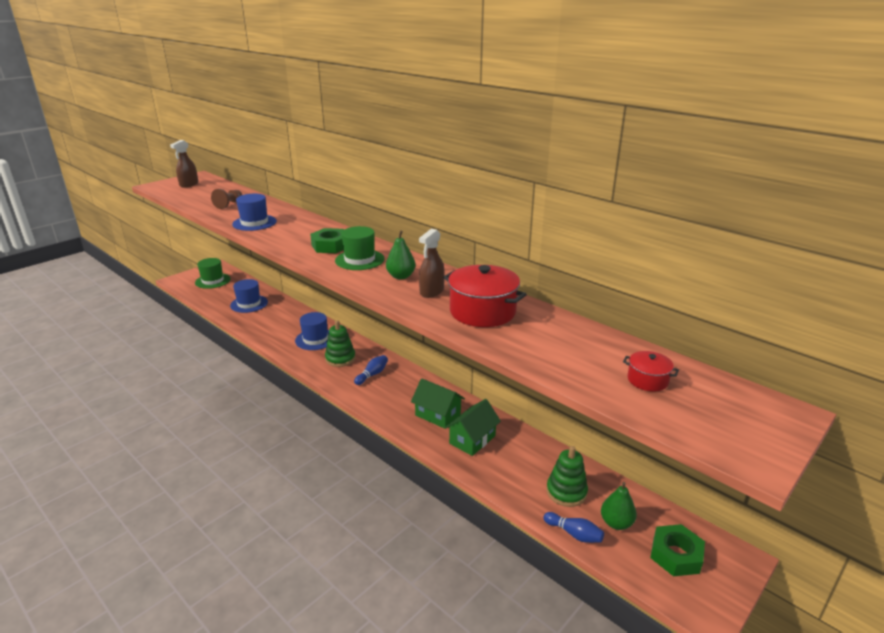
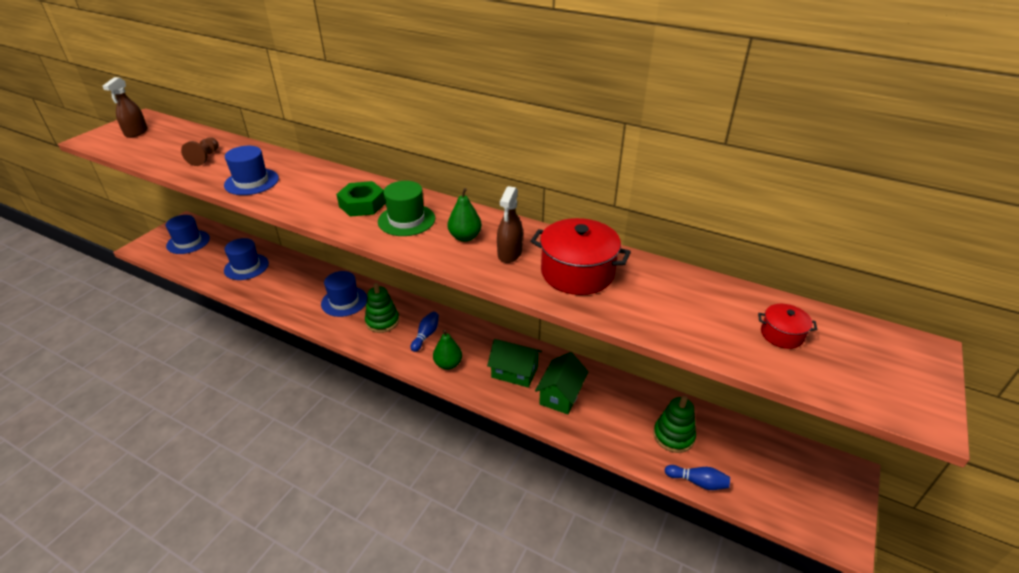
camera: 15 degrees left, 10 degrees up
(212, 281) = (188, 242): green hat -> blue hat
(616, 523) = (731, 460): green pear -> green pear (448, 364)
(676, 555) = (795, 482): green nut -> none

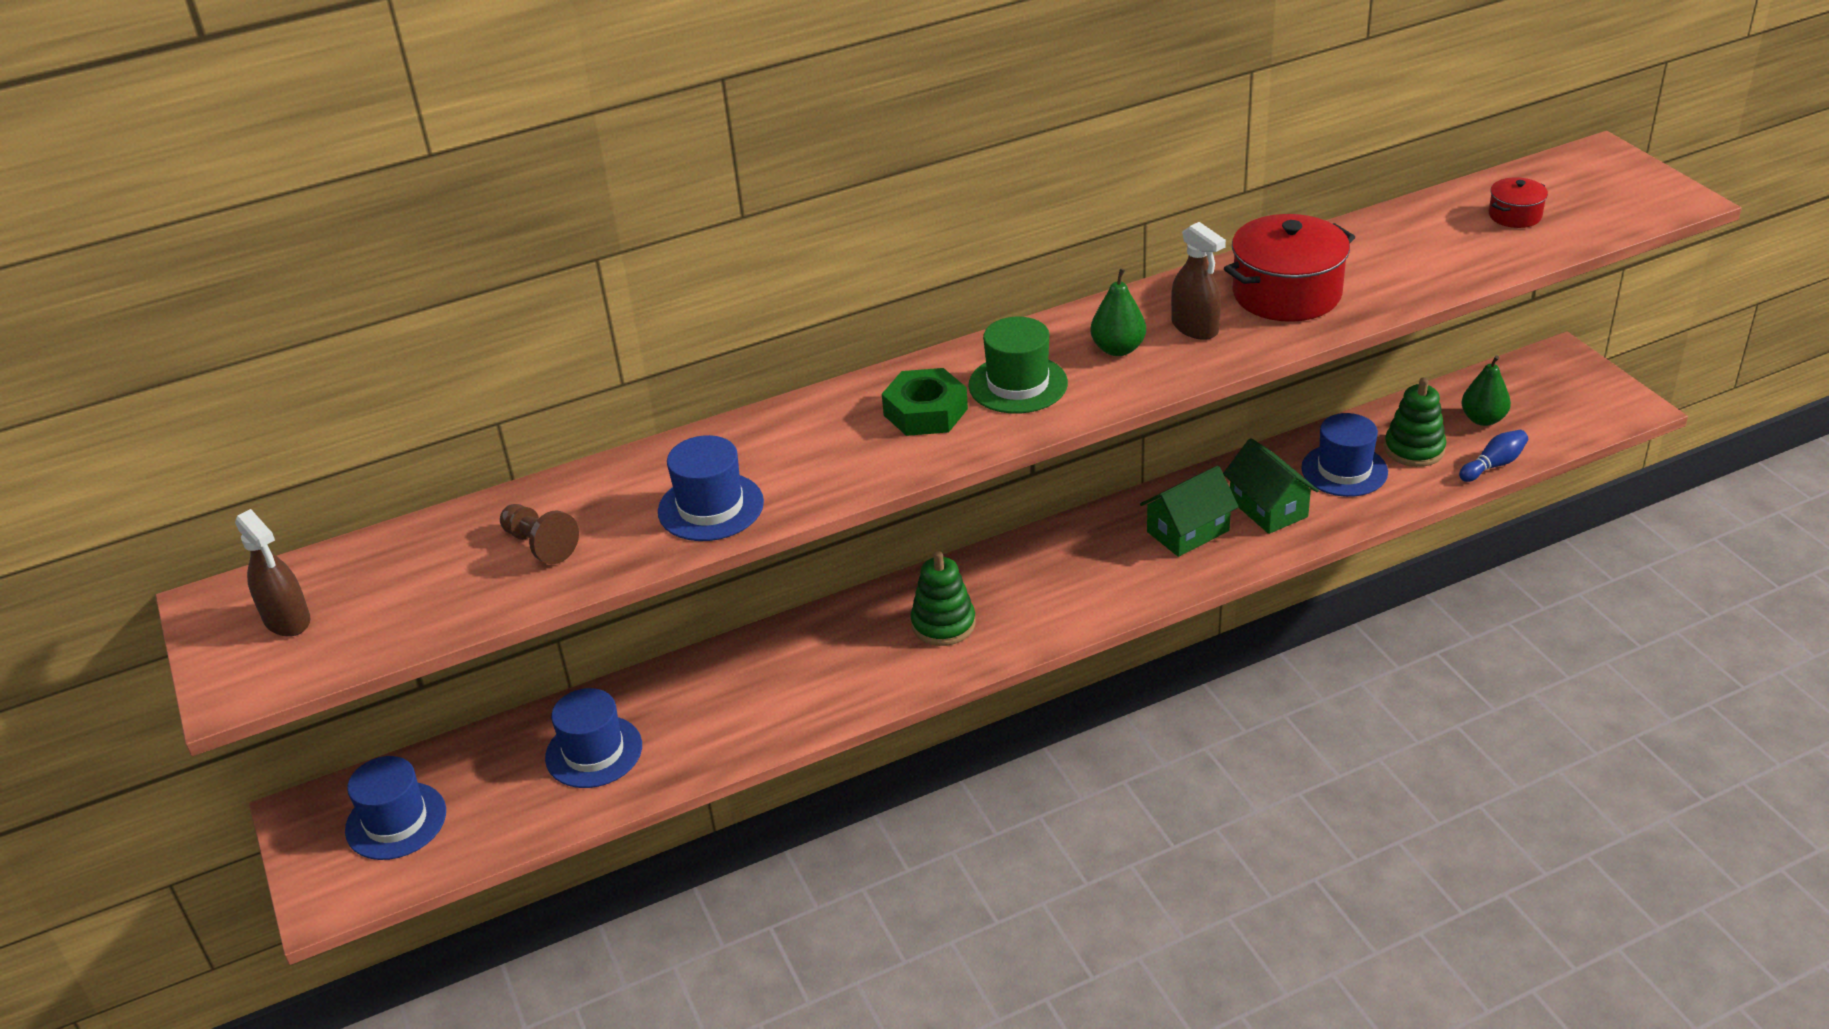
camera: 50 degrees left, 0 degrees up
(344, 301) = (843, 652): blue hat -> blue hat (1344, 470)
(426, 335) = (1025, 588): blue bowling pin -> none
(448, 364) = (1112, 588): green pear -> green pear (1483, 419)

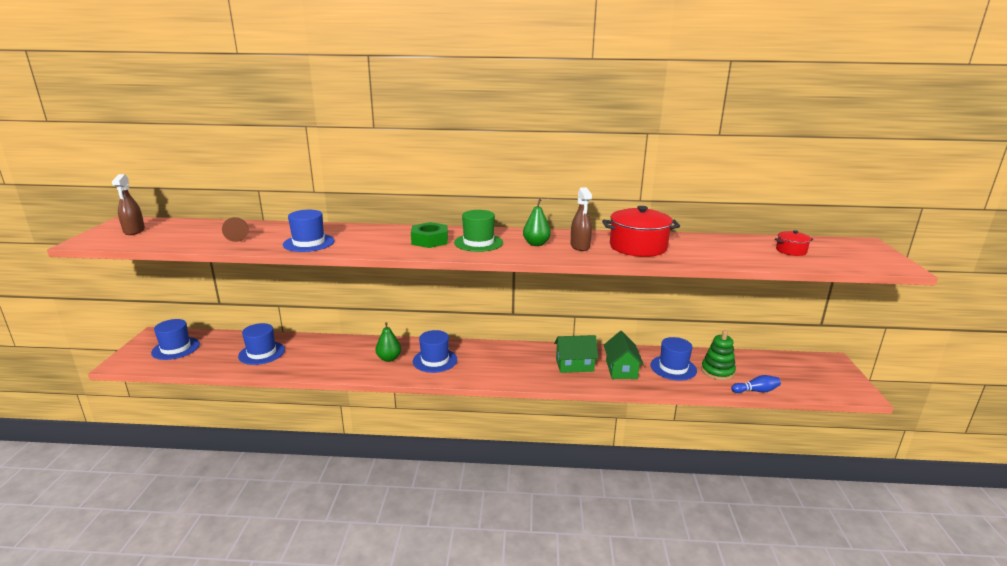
camera: 25 degrees right, 15 degrees down
(943, 624) = (435, 360): green stacking toy -> blue hat
(1483, 419) = (766, 371): green pear -> green pear (389, 358)

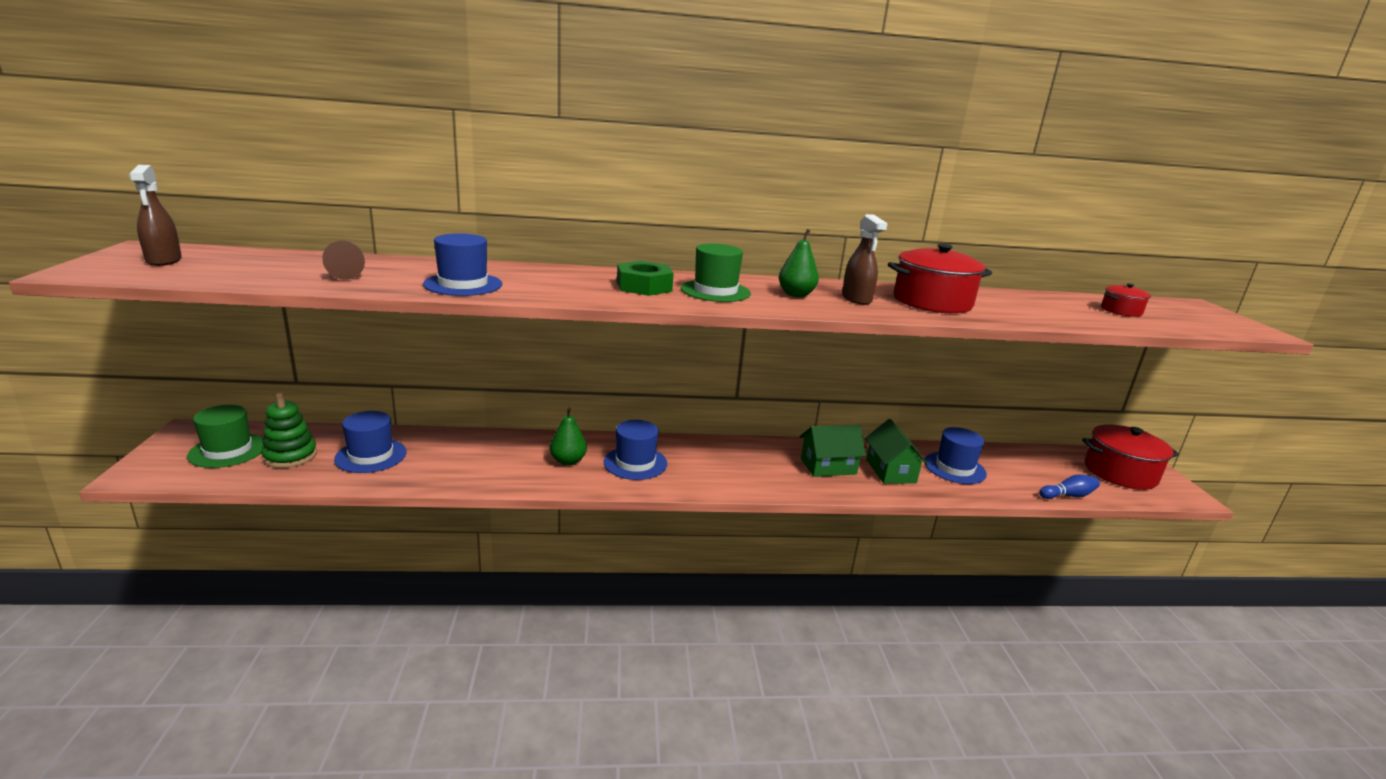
camera: 10 degrees left, 0 degrees up
(176, 348) = (228, 450): blue hat -> green hat
(717, 371) = (1010, 471): green stacking toy -> green stacking toy (290, 456)
(810, 373) = (1120, 472): none -> red pot

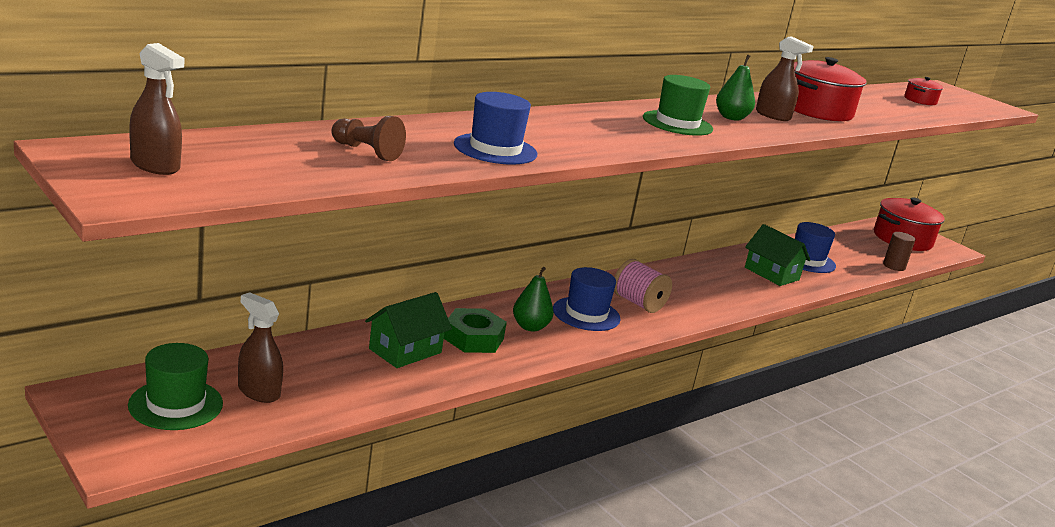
camera: 35 degrees left, 0 degrees up
(290, 456) = (258, 392): green stacking toy -> brown spray bottle
(371, 456) = (342, 369): blue hat -> none
(644, 286) = (623, 127): green nut -> green nut (473, 338)
(700, 465) = (638, 303): none -> pink spool
(828, 466) = (727, 280): green house -> green house (405, 351)
(1068, 495) = (894, 266): blue bowling pin -> brown cylinder

